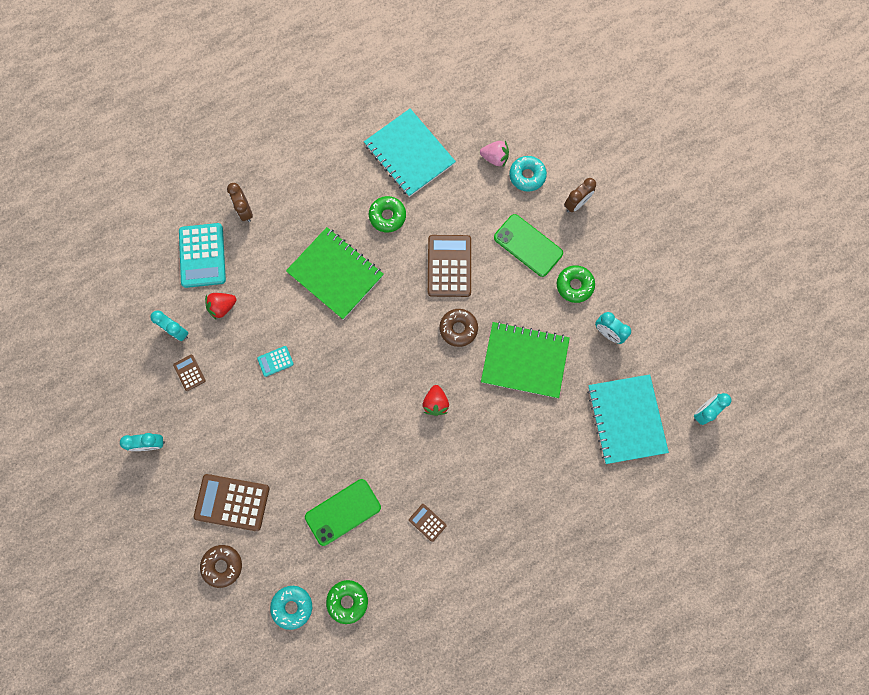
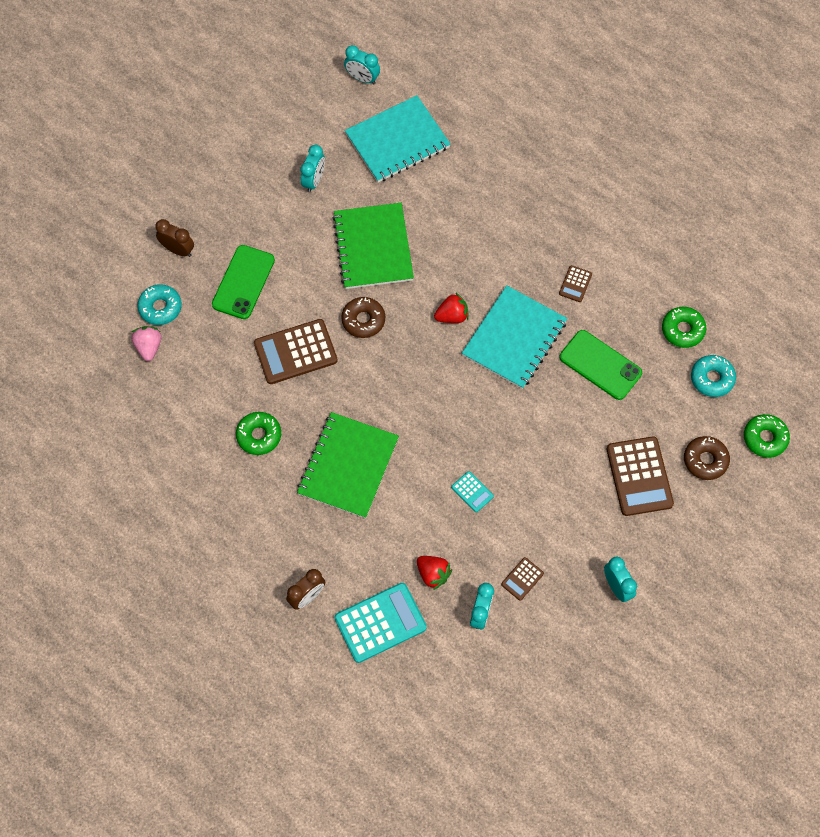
camera: 110 degrees left, 10 degrees down
(409, 154) = (173, 439): turquoise notebook -> turquoise notebook (514, 338)
(574, 285) = (273, 225): green donut -> green donut (765, 438)

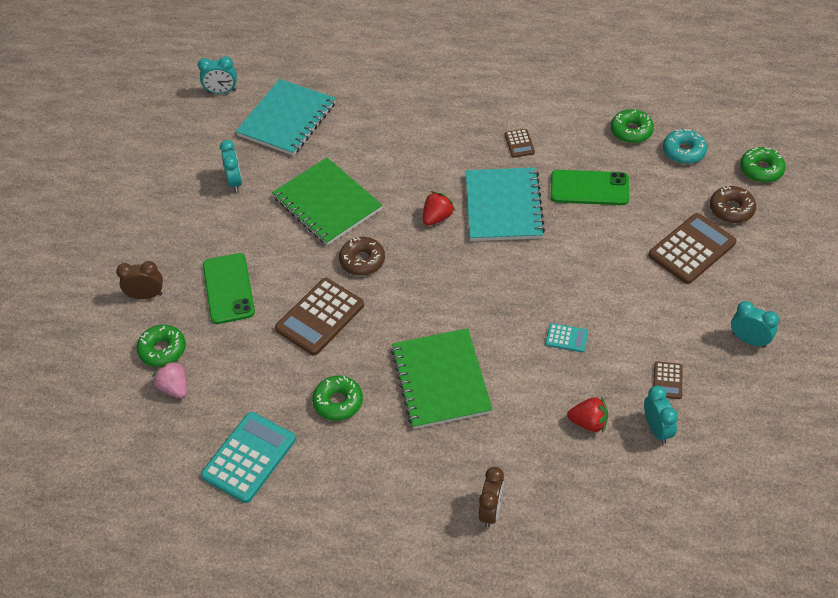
camera: 30 degrees left, 15 degrees down
(160, 308) = (162, 350): turquoise donut -> green donut
(380, 623) = (576, 492): turquoise calculator -> turquoise calculator (249, 457)
(639, 476) = (692, 249): brown calculator -> brown calculator turned 90 degrees counterclockwise

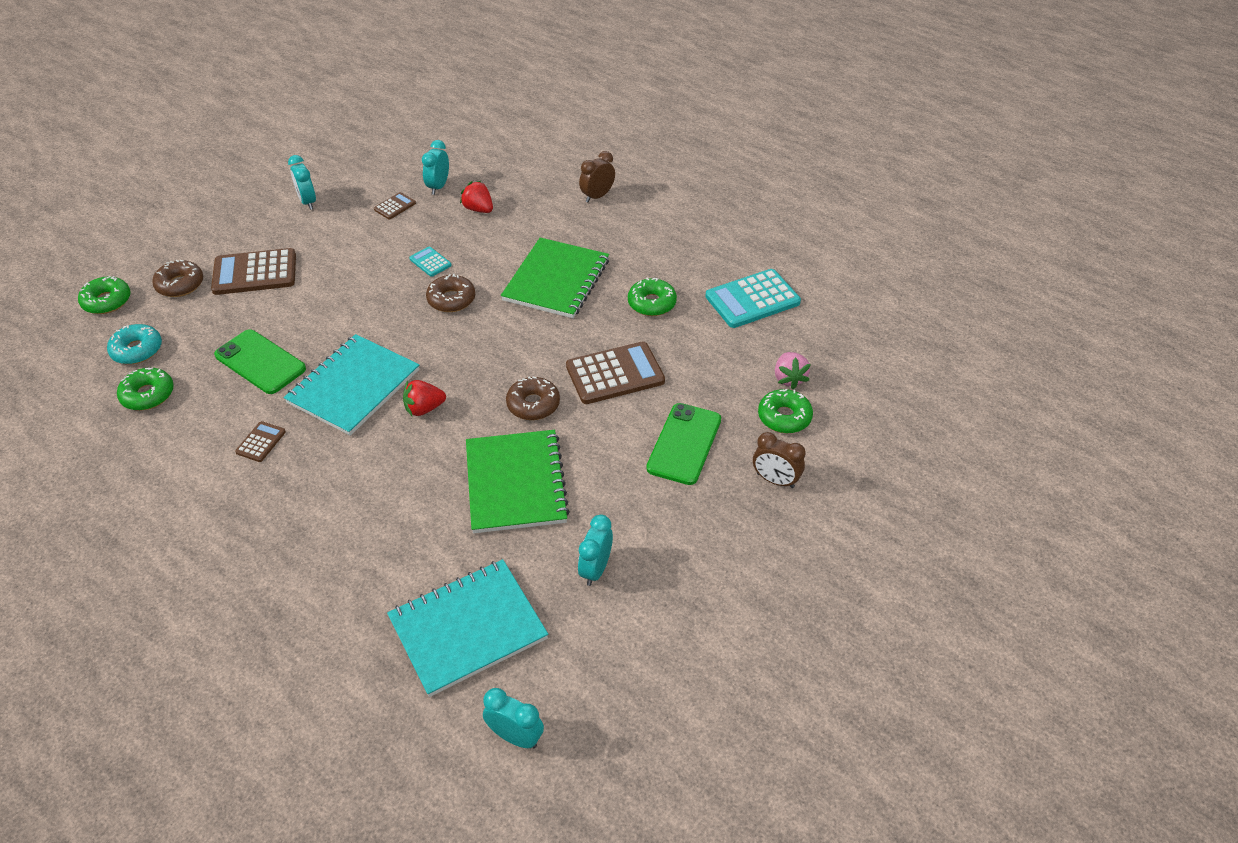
camera: 150 degrees left, 5 degrees down
(510, 312) = (451, 299): none -> brown donut

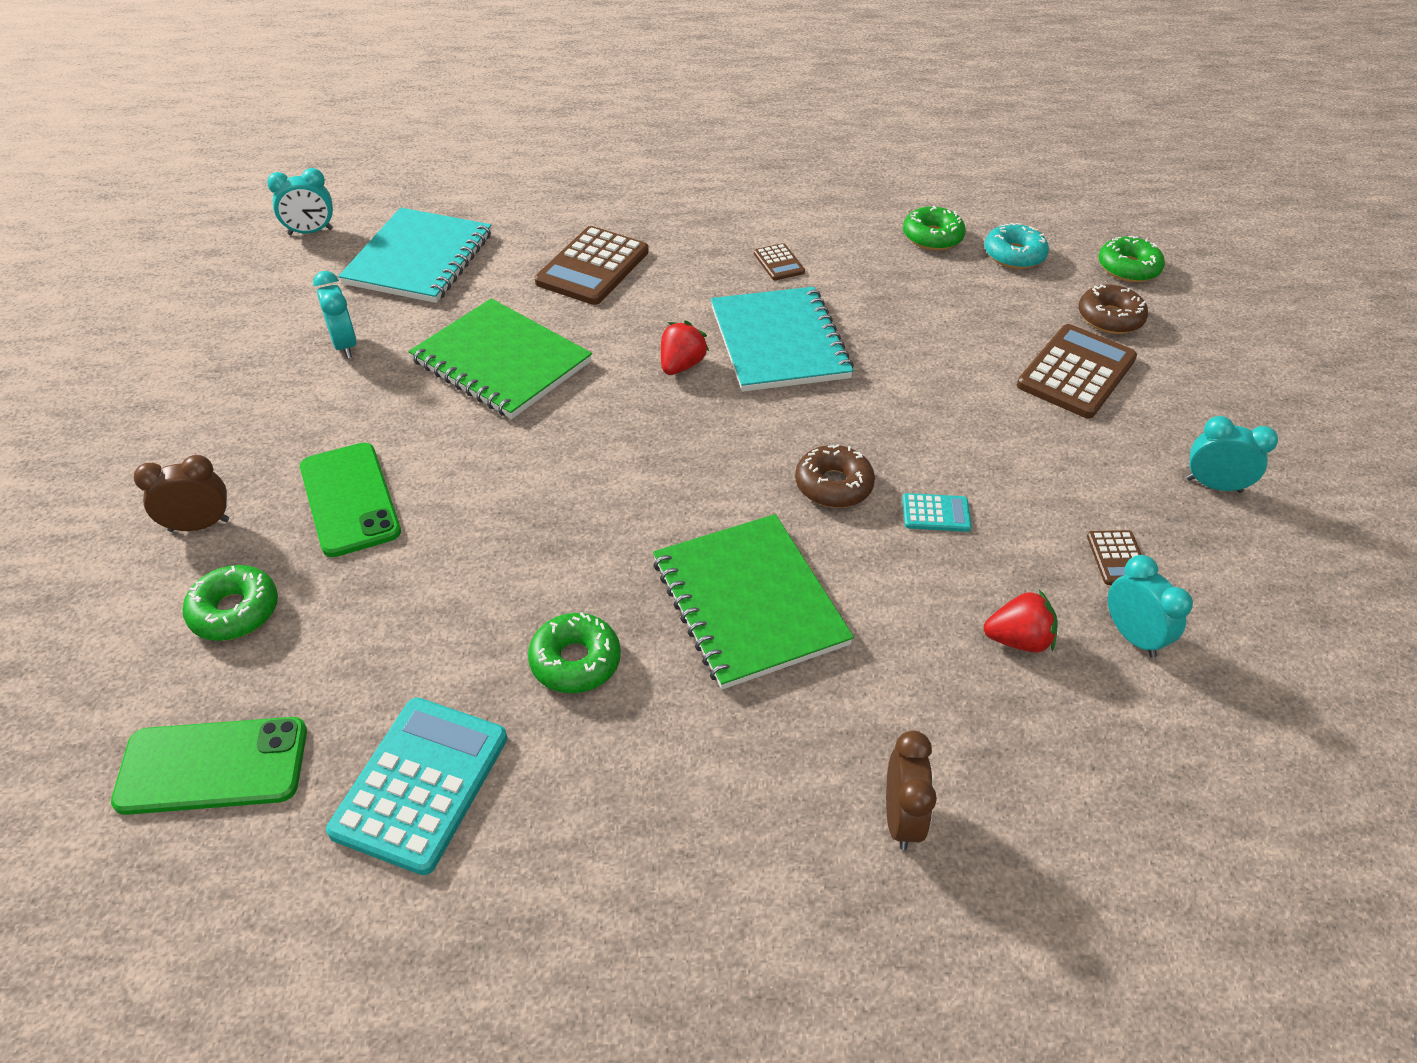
camera: 135 degrees right, 0 degrees up
(260, 362) = (898, 309): green phone -> green phone (213, 766)
(533, 404) = (574, 435): brown donut -> none
(615, 374) = (518, 526): brown calculator -> brown calculator (593, 267)
(789, 378) = (262, 674): pink strawberry -> none

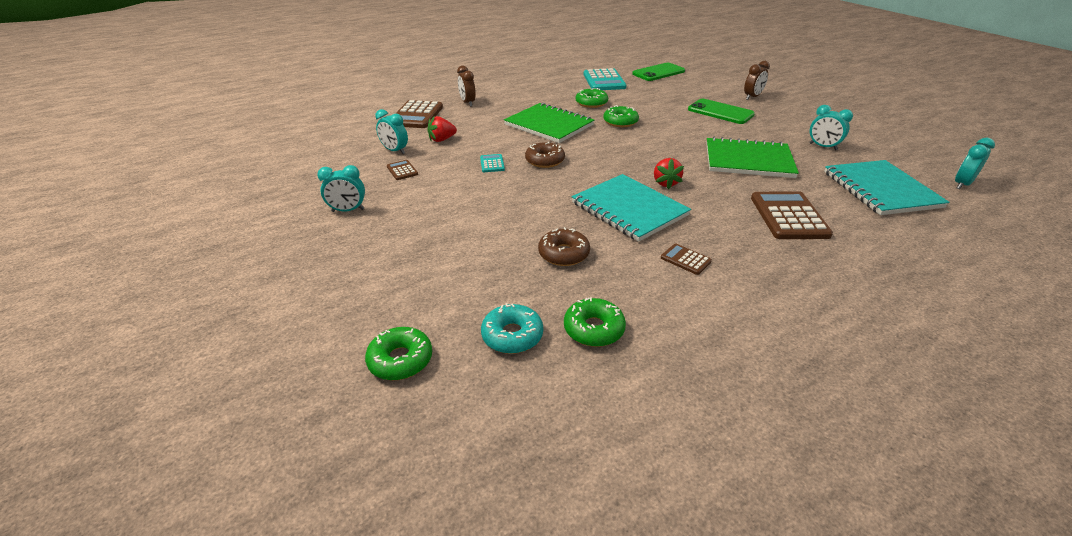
camera: 155 degrees right, 10 degrees down
(235, 611) = (704, 88): green donut -> green donut (620, 122)
(936, 513) = (492, 164): turquoise calculator -> turquoise calculator turned 105 degrees clockwise
(1076, 372) = (435, 247): brown calculator -> brown calculator (416, 115)
(1109, 318) = (415, 298): brown donut -> brown donut (563, 254)

